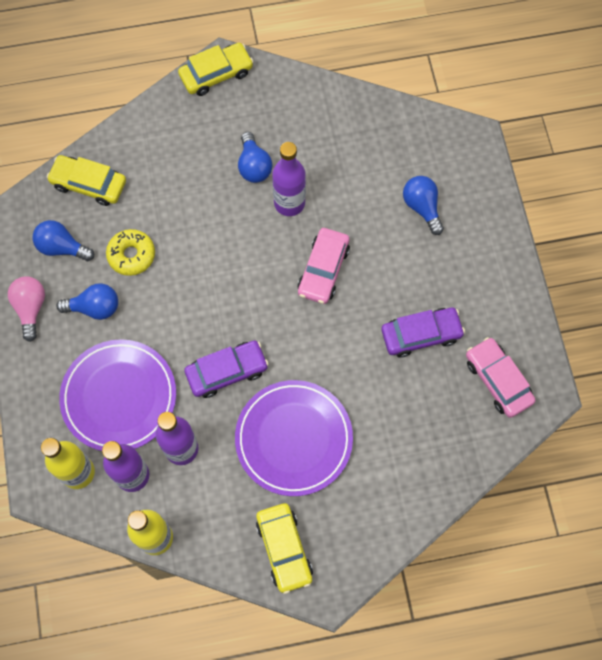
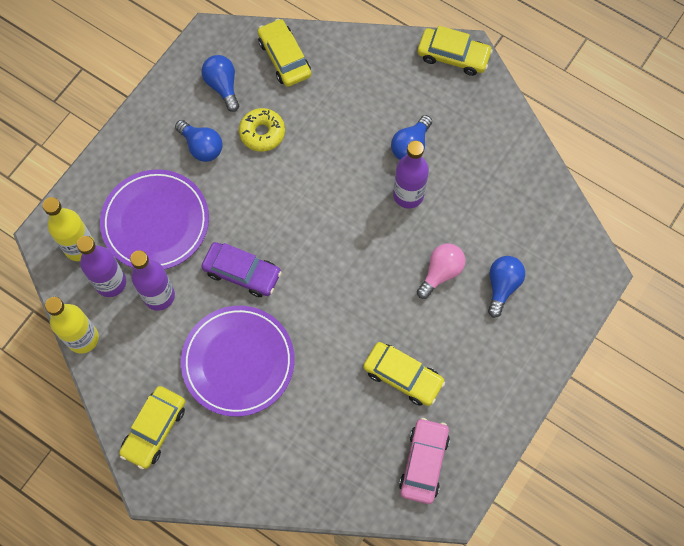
camera: 45 degrees right, 0 degrees up
(31, 308) = (161, 109): pink light bulb -> pink light bulb (441, 272)
(323, 270) = (382, 264): pink car -> none
(421, 335) = (403, 376): purple car -> yellow car

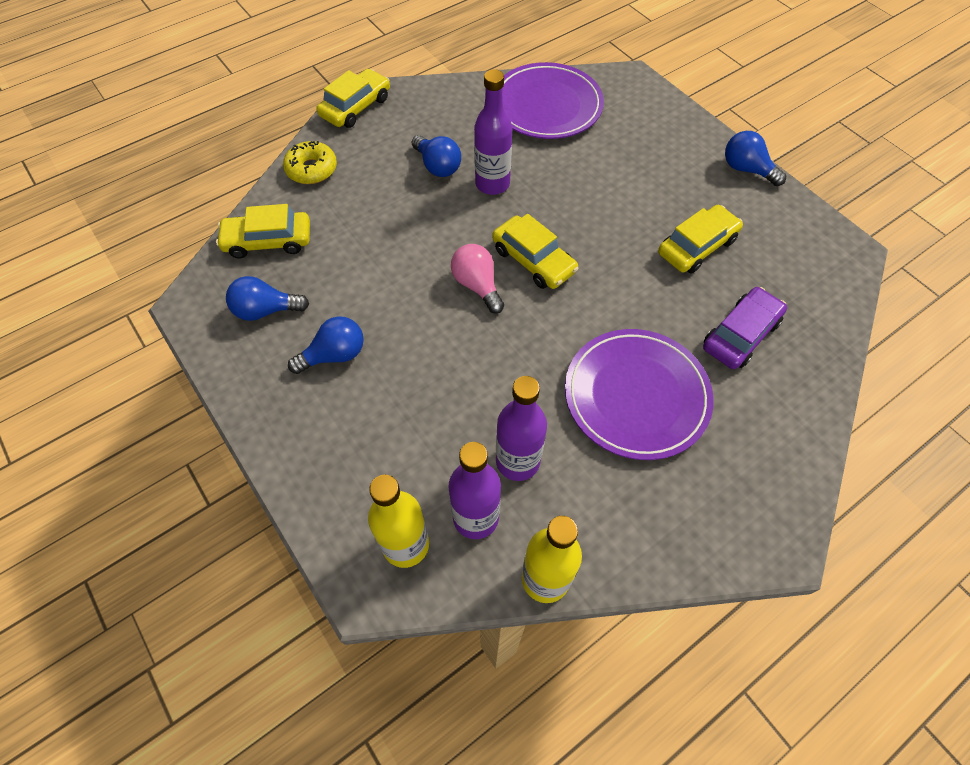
camera: 70 degrees left, 10 degrees down
(154, 429) = (702, 519): yellow car -> yellow car (533, 260)
(155, 222) = (412, 436): purple plate -> purple plate (546, 106)
(242, 273) = (521, 359): purple car -> purple car (740, 335)
(262, 133) = (351, 288): yellow donut -> yellow donut (312, 169)
(424, 462) = (798, 257): pink car -> none
(441, 272) = (590, 184): pink light bulb -> pink light bulb (477, 285)
(502, 286) = (622, 143): blue light bulb -> blue light bulb (746, 169)

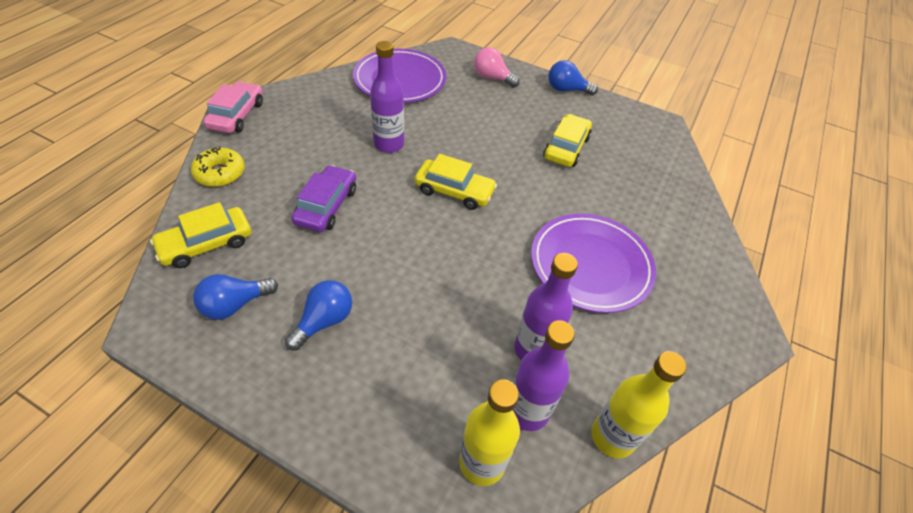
camera: 30 degrees left, 10 degrees down
(356, 107) = (237, 115): yellow car -> pink car
(437, 166) = (335, 143): blue light bulb -> none
(477, 285) = (420, 223): pink light bulb -> pink light bulb (492, 78)
(740, 335) = (632, 198): purple car -> purple car (327, 206)

